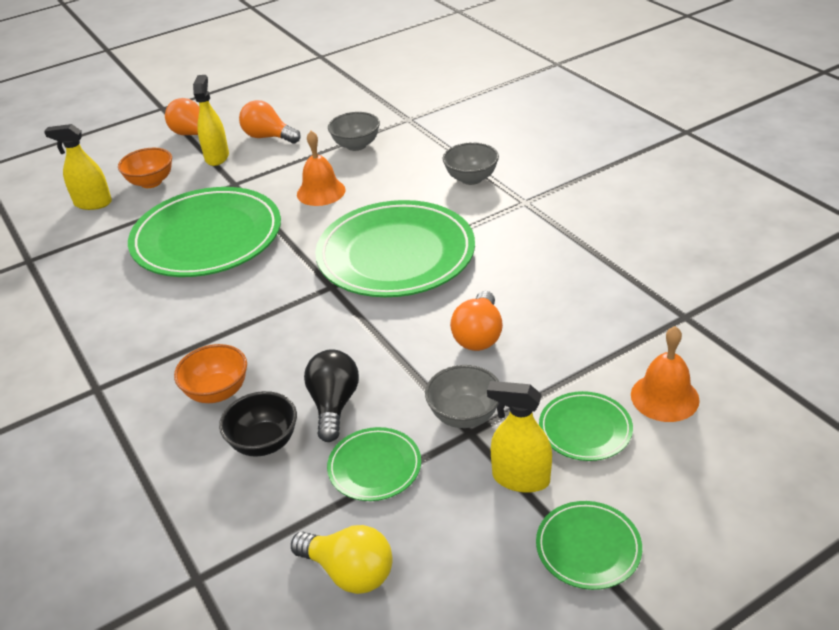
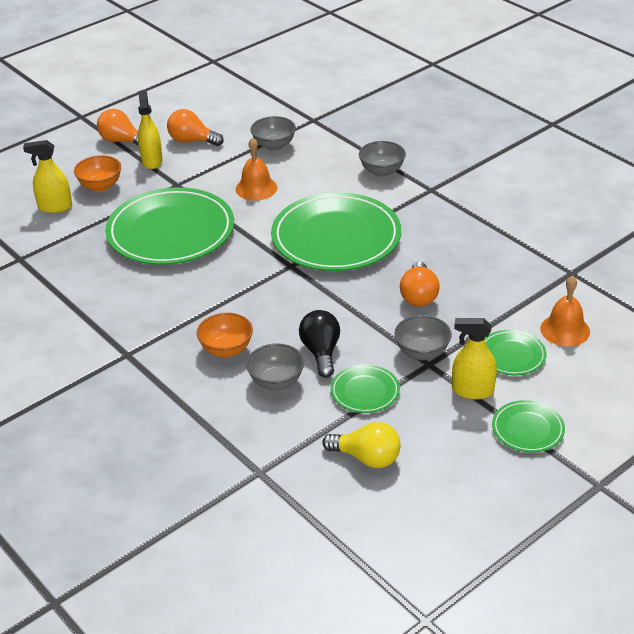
camera: 10 degrees left, 0 degrees up
(264, 442) = (276, 382): black bowl -> grey bowl

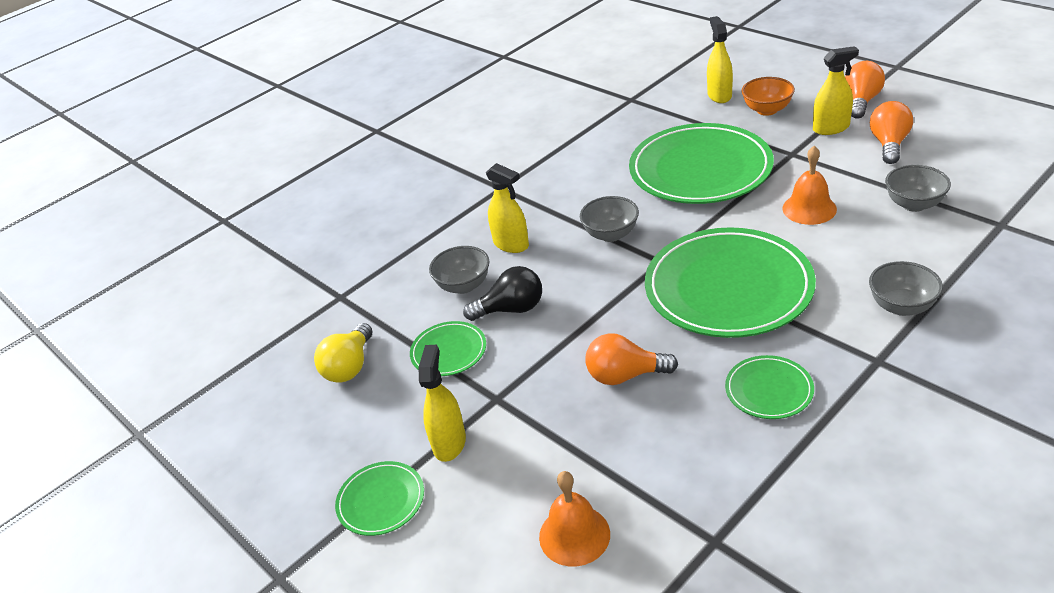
camera: 90 degrees right, 0 degrees up
(226, 349) = (511, 244): orange bowl -> yellow spray bottle
(422, 352) = (516, 390): grey bowl -> grey bowl (611, 234)
(512, 355) = (516, 477): green plate -> green plate (769, 390)

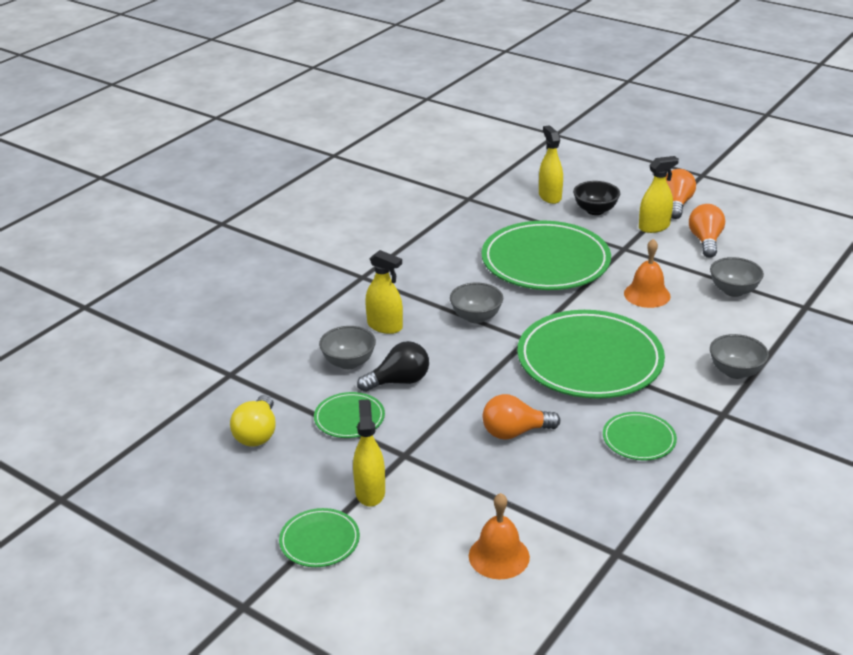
camera: 15 degrees left, 5 degrees down
(767, 110) = (595, 210): orange bowl -> black bowl

